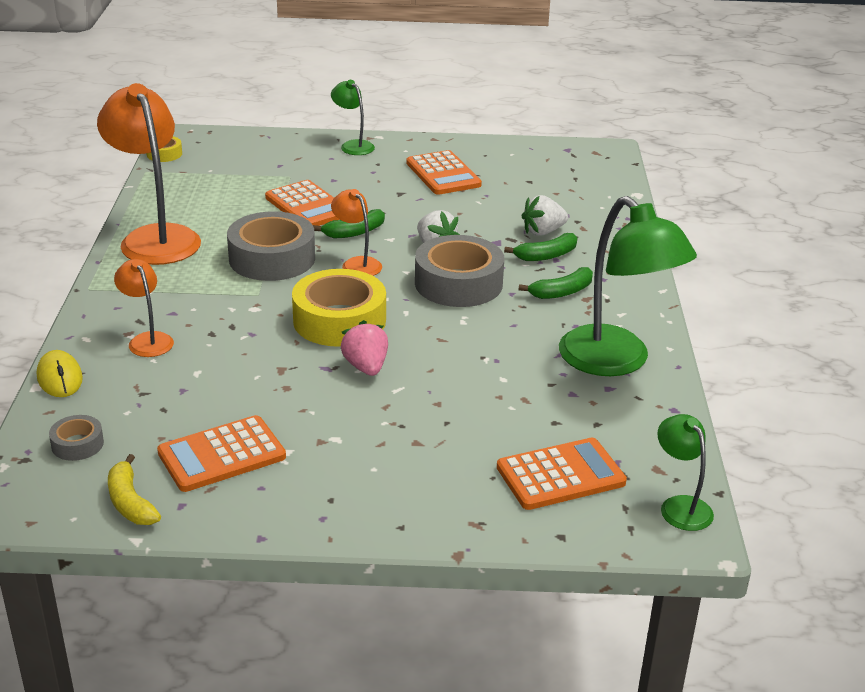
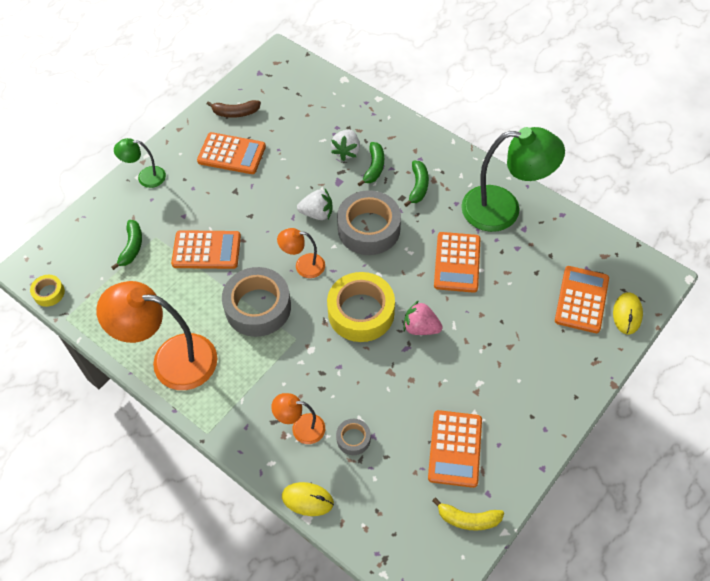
camera: 50 degrees left, 25 degrees up
(77, 444) = (390, 522): grey tape -> grey tape (353, 439)
(354, 232) = (264, 244): green banana -> green banana (132, 247)
(490, 358) = (457, 262): none -> orange calculator
(497, 157) = (235, 113): none -> brown banana
(588, 525) = (627, 314): none -> yellow mouse
(680, 506) = (637, 267): green lamp -> none

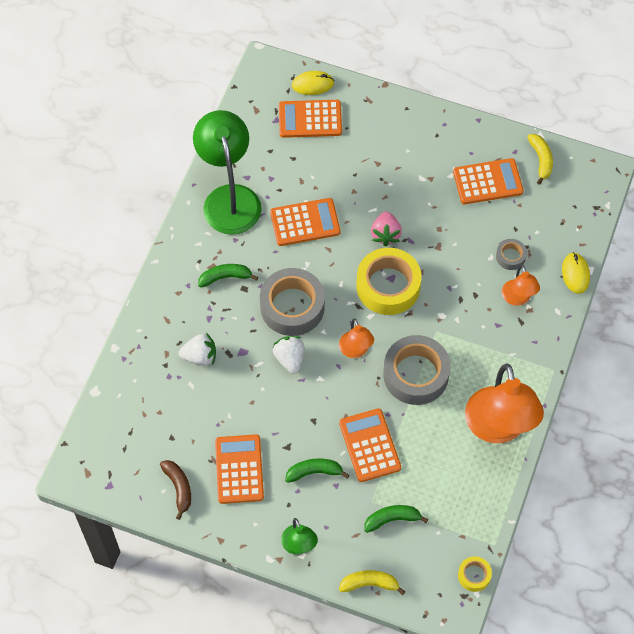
camera: 110 degrees left, 5 degrees up
(87, 215) = (369, 584): none -> yellow banana
(374, 167) = (213, 324): green banana -> green banana (314, 472)

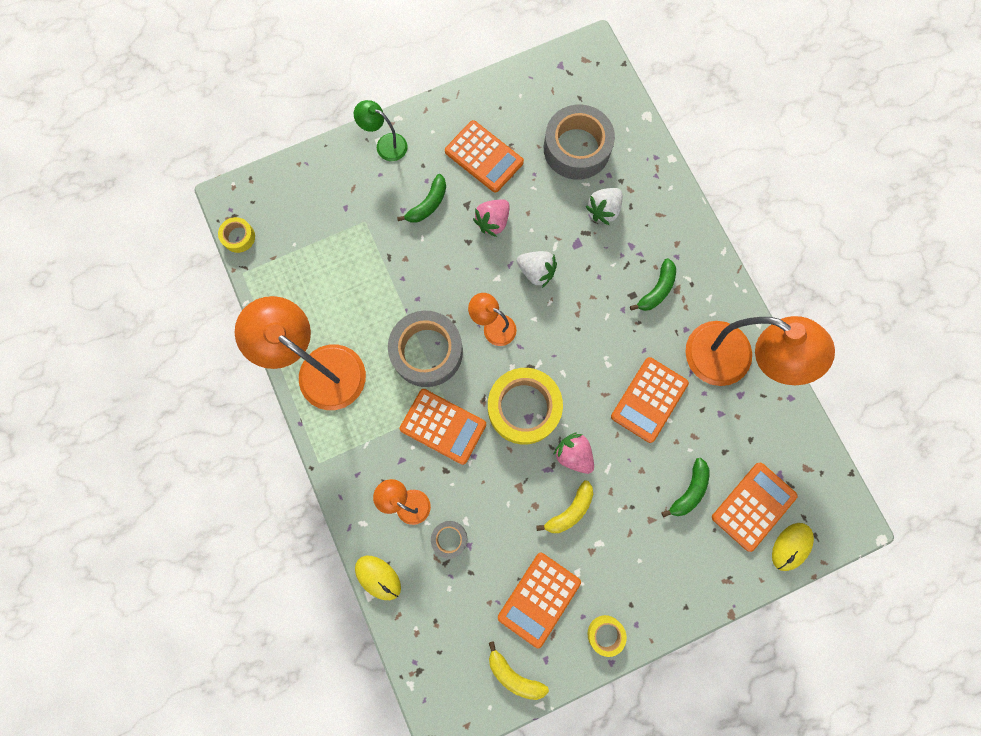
camera: 135 degrees right, 15 degrees up
(179, 488) = (511, 106): brown banana -> none
(229, 198) = (731, 361): green lamp -> orange lamp
(282, 418) = (493, 222): none -> pink strawberry
(292, 306) = (579, 316): grey tape -> grey tape (577, 148)
(369, 584) = (310, 164): yellow banana -> yellow banana (570, 511)
(370, 445) = (407, 261): orange calculator -> orange calculator (443, 426)
(392, 519) = (337, 223): green banana -> green banana (689, 490)
(467, 134) = (605, 634): none -> yellow tape

